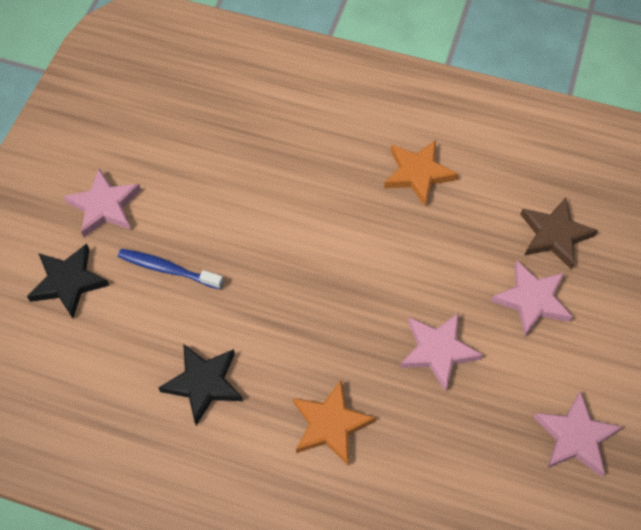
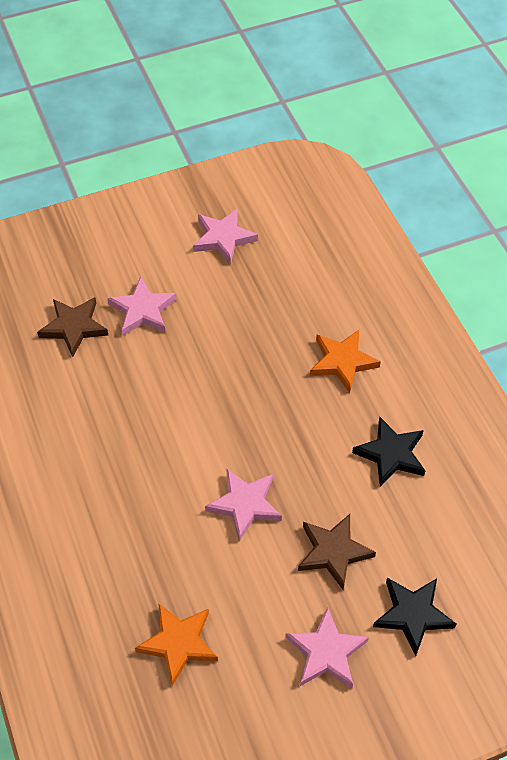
camera: 130 degrees left, 5 degrees down
(167, 269) = (333, 552): blue toothbrush -> brown star
(418, 174) = (89, 444): orange star -> orange star (178, 643)
(438, 351) = (232, 338): pink star -> pink star (245, 504)

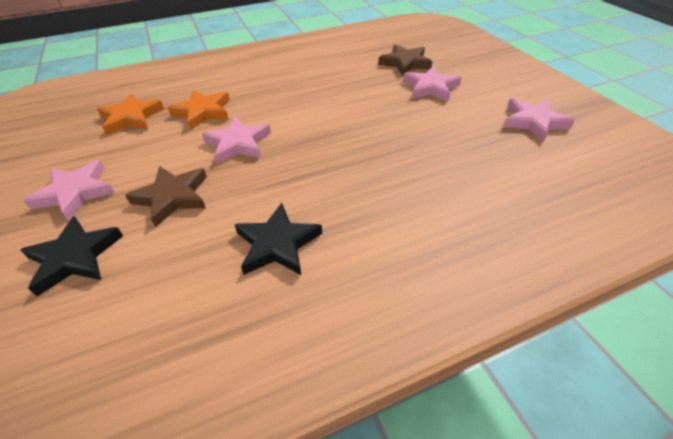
camera: 90 degrees right, 10 degrees down
(342, 362) = (401, 204): orange star -> orange star (203, 112)

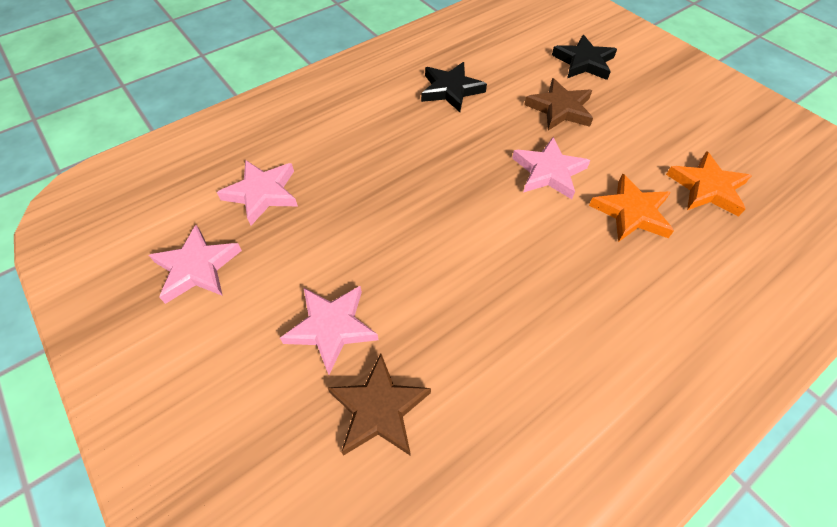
camera: 165 degrees right, 10 degrees up
(75, 192) = (645, 100): pink star -> pink star (262, 193)

